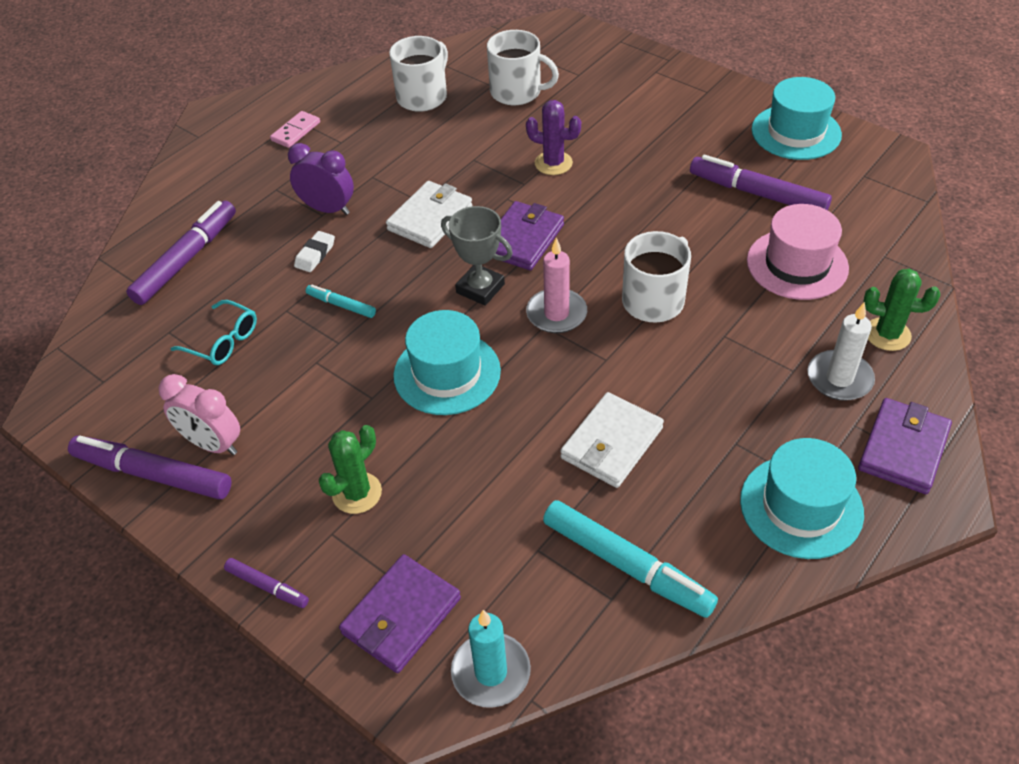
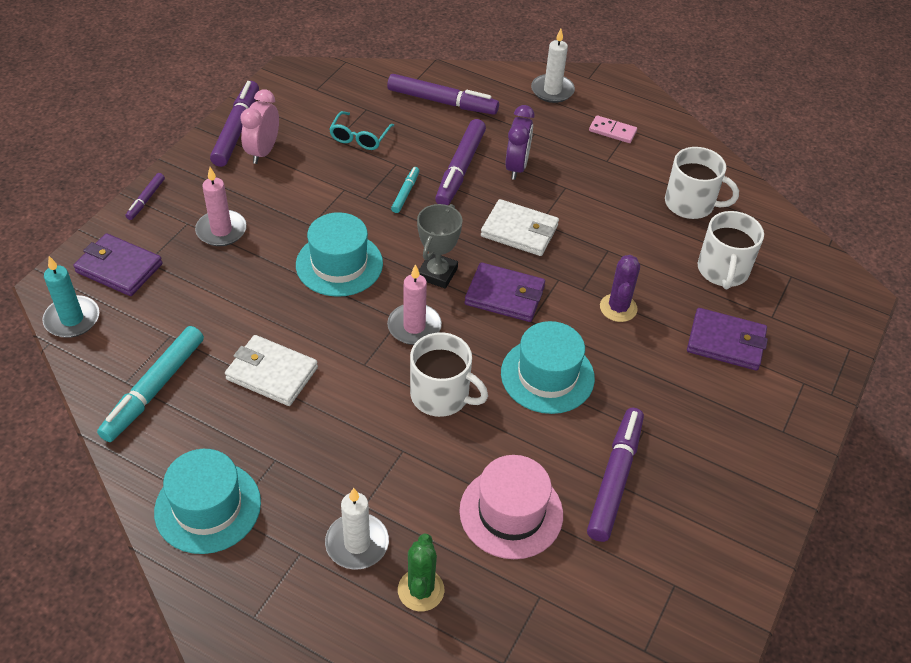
camera: 75 degrees right, 0 degrees up
(208, 166) = (552, 90): none -> white candle
(315, 254) = (460, 169): white eraser -> purple marker
(357, 493) = (221, 230): green cactus -> pink candle
(796, 132) = (735, 517): turquoise hat -> turquoise hat (547, 375)
(903, 449) = (273, 592): purple wallet -> purple wallet (725, 342)

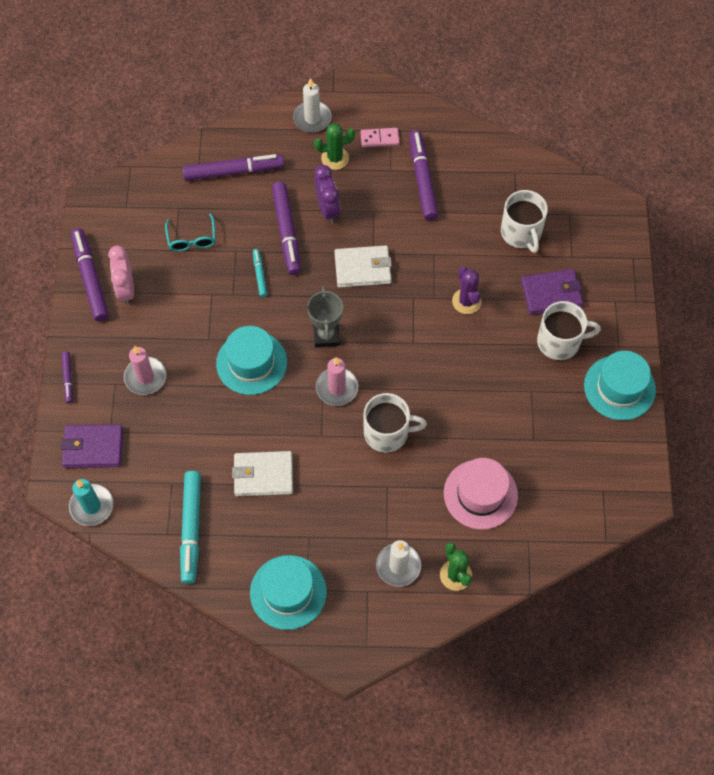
camera: 25 degrees left, 15 degrees up
(504, 295) = (384, 330): purple wallet -> none
(547, 375) = (448, 381): turquoise hat -> turquoise hat (619, 387)
(554, 129) = (335, 158): none -> green cactus
(615, 478) = (531, 436): purple marker -> purple marker (422, 179)
(690, 204) = (471, 182): white mug -> white mug (560, 341)

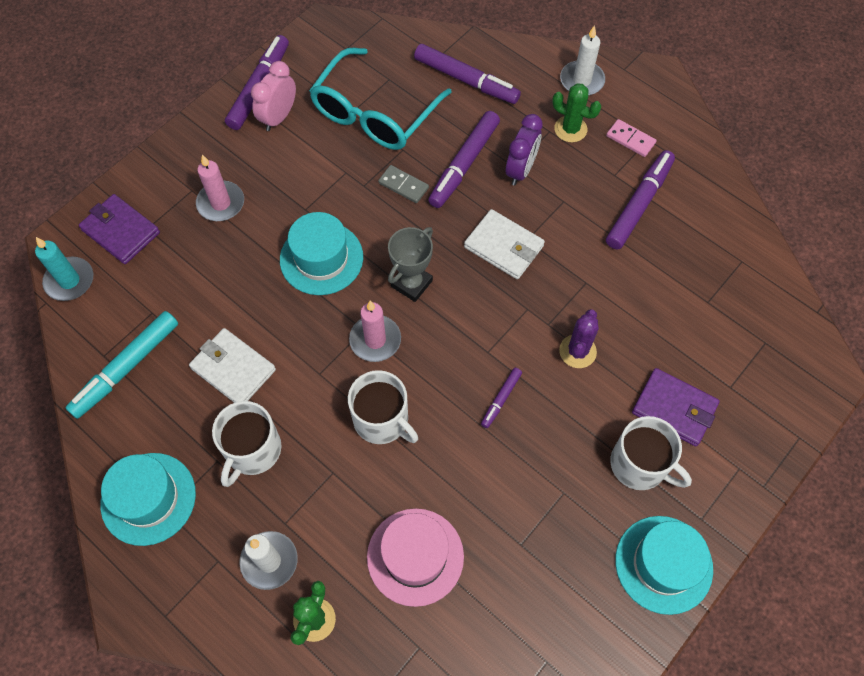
camera: 40 degrees right, 0 degrees up
(68, 379) = (159, 158): purple marker -> purple marker (501, 399)
(192, 238) = (375, 112): turquoise glasses -> turquoise glasses, size x2.10
(260, 275) = (403, 185): turquoise marker -> grey domino
(521, 233) = (696, 325): white mug -> white mug (252, 450)

